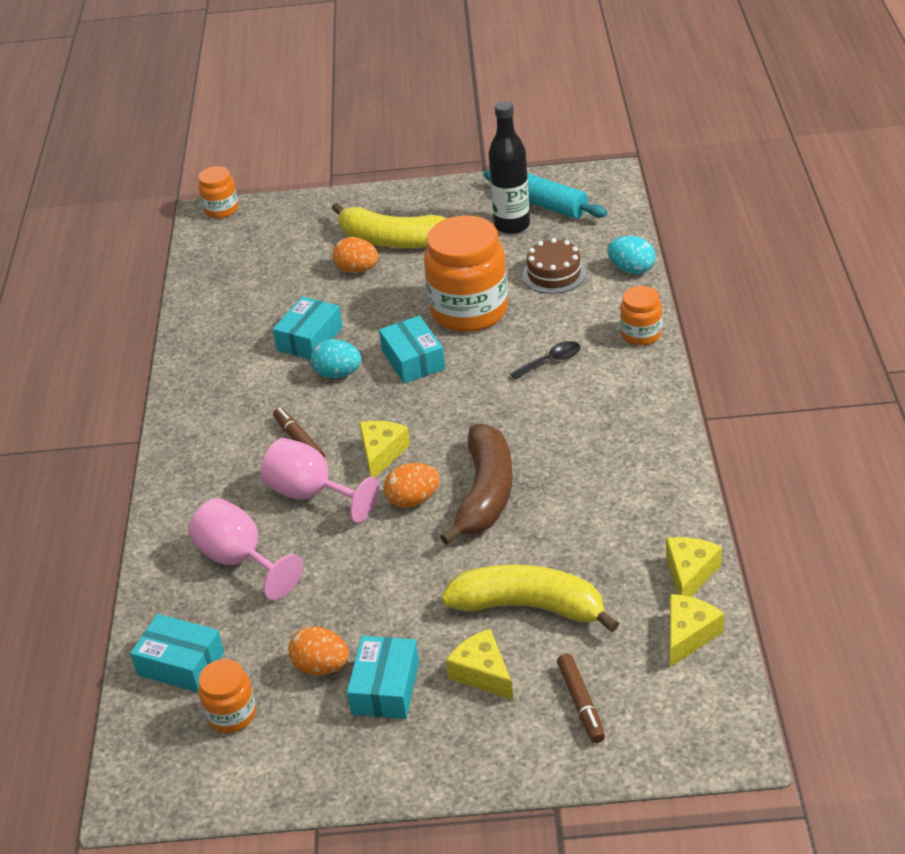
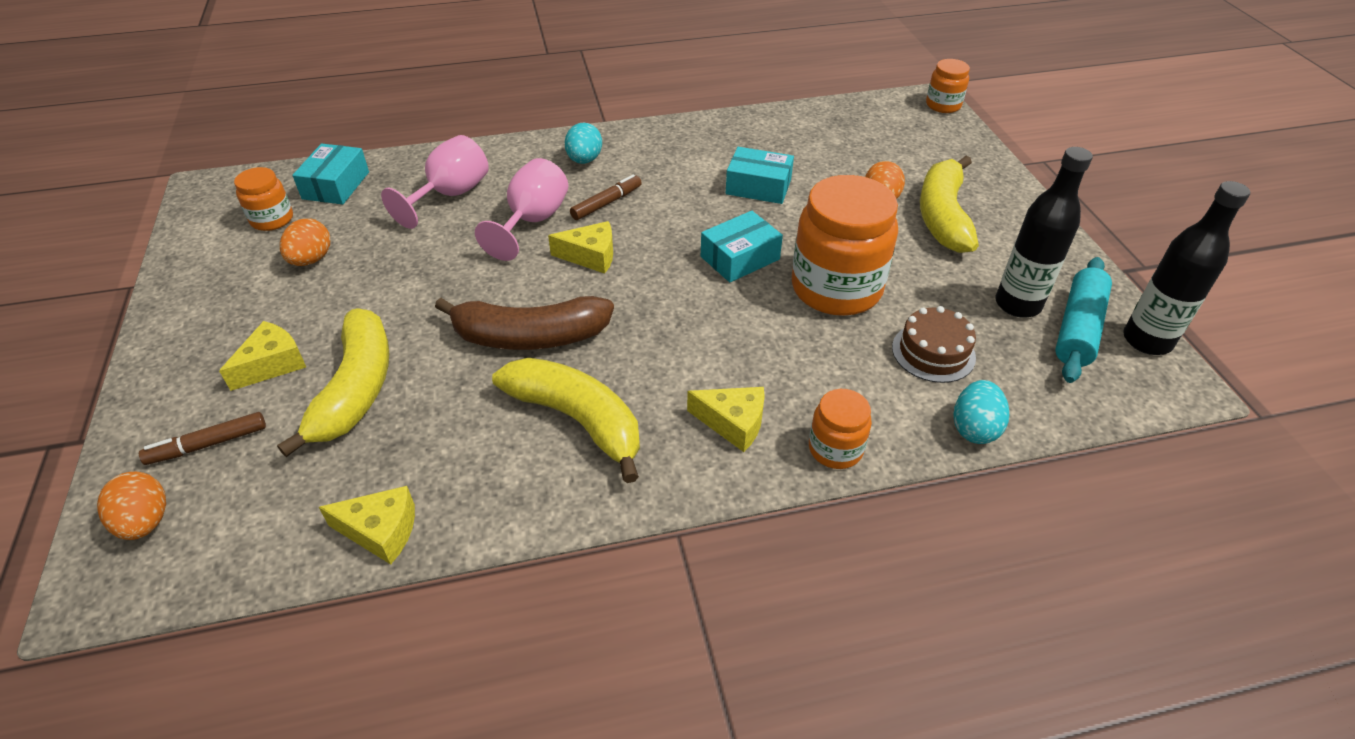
camera: 75 degrees right, 5 degrees up
(338, 374) = (708, 211): turquoise egg -> turquoise egg (584, 160)
(385, 688) = (274, 301): turquoise box -> none
(413, 500) = (522, 286): orange egg -> orange egg (146, 522)
(551, 361) = (760, 366): black spoon -> none
(563, 179) = (1147, 341): none -> black bottle
(591, 464) = (577, 420): none -> yellow banana
(688, 635) = (280, 536): yellow cheese -> yellow cheese (733, 423)

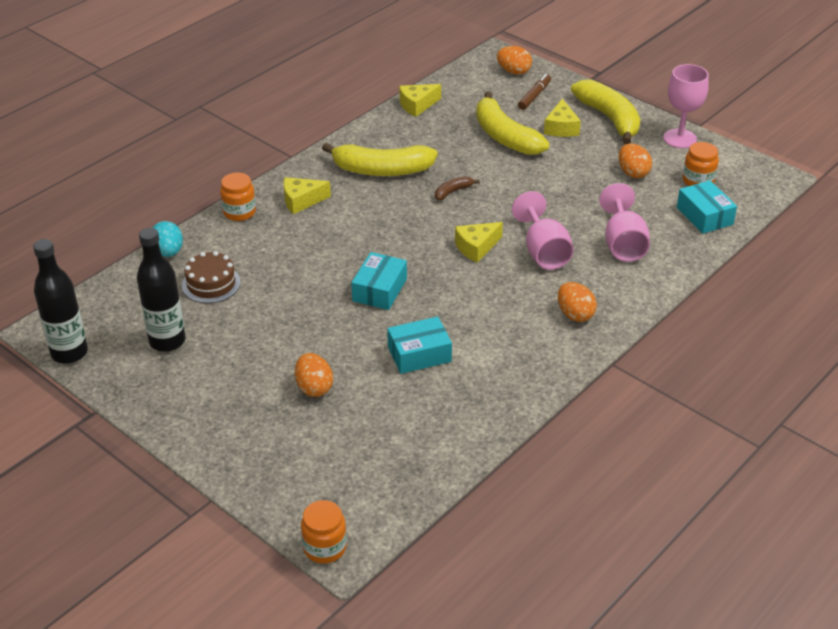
camera: 145 degrees right, 5 degrees down
(188, 275) = (680, 138): none -> pink goblet
(530, 337) = (453, 192): brown banana -> brown banana, size x0.45
(584, 160) = (575, 314): turquoise egg -> orange egg
(607, 203) = (513, 287): brown marker -> none
(836, 288) = (298, 297): orange jar -> none
(943, 216) = (255, 395): yellow banana -> yellow banana (609, 119)
(1078, 329) = (120, 341): turquoise rolling pin -> none

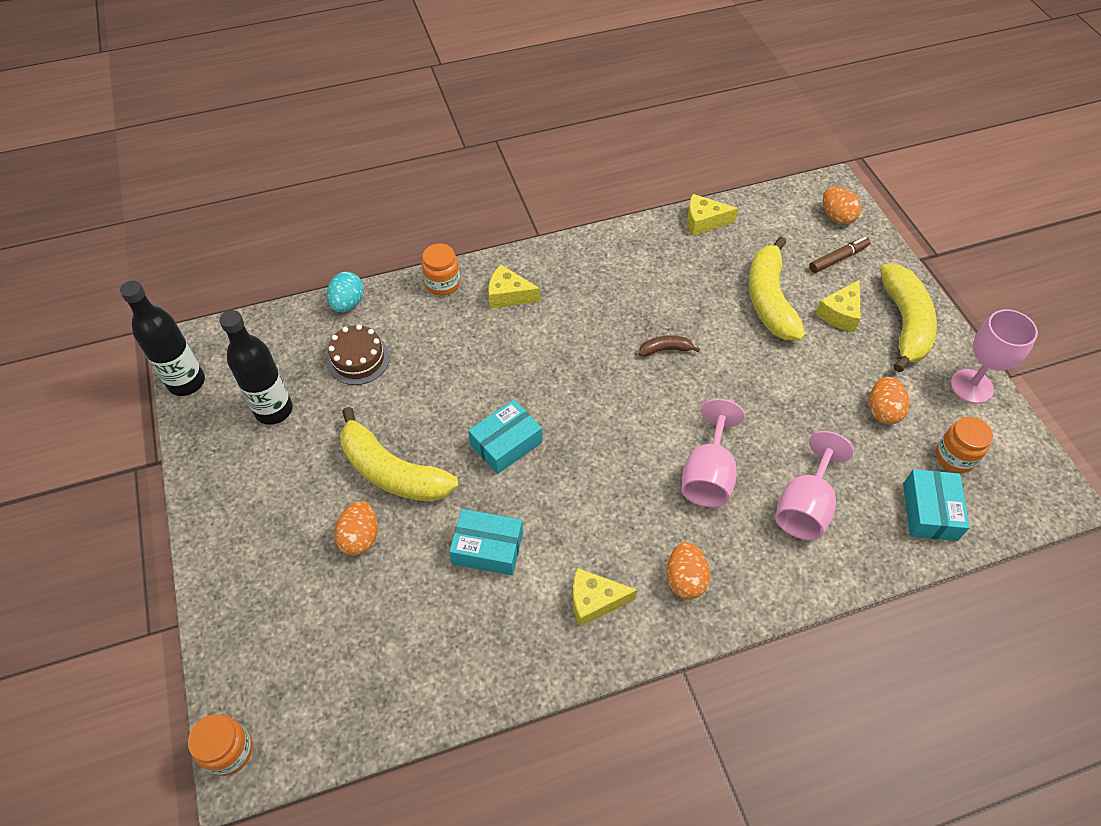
camera: 30 degrees right, 15 degrees up
(381, 170) = (612, 290): yellow banana -> yellow banana (392, 471)
(476, 247) = (640, 435): yellow cheese -> yellow cheese (594, 601)

